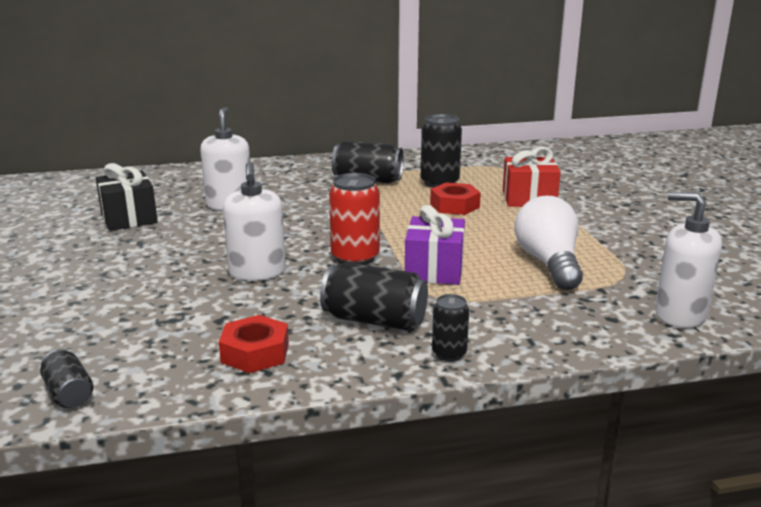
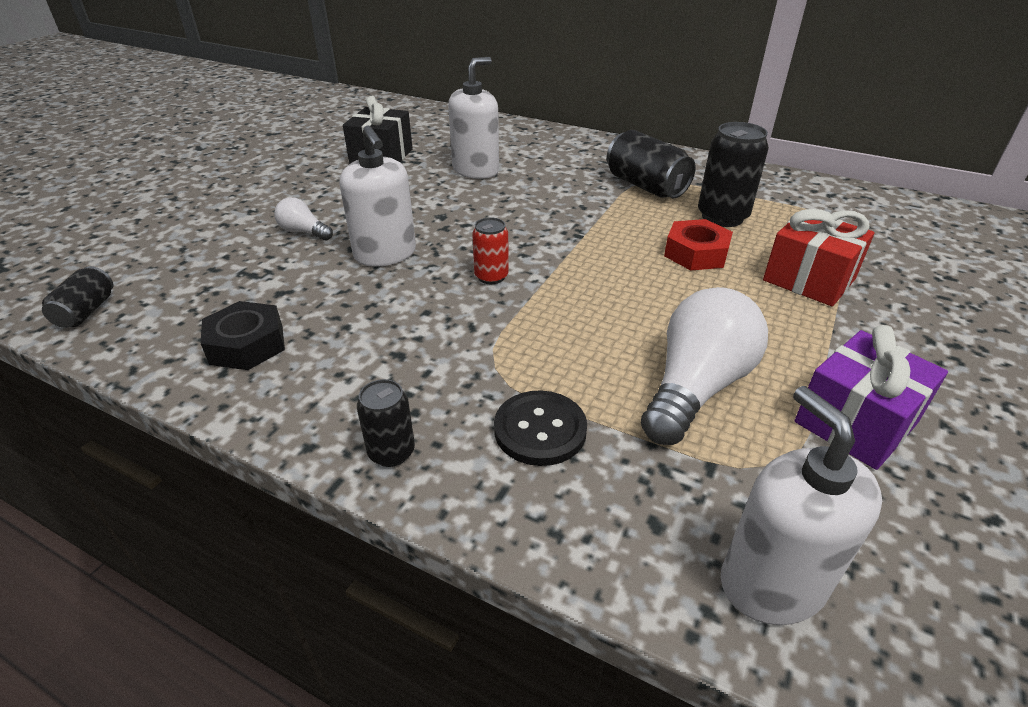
camera: 40 degrees right, 15 degrees up
(162, 282) = (304, 232): none -> white light bulb
(255, 353) = (247, 345): red nut -> black nut
(257, 272) = (385, 254): white soap dispenser -> white soap dispenser turned 60 degrees counterclockwise
(355, 258) = (491, 276): red can -> red can, size x0.58
(374, 320) = (392, 363): black can -> none
(434, 270) = (545, 330): purple gift -> purple gift (855, 422)
(506, 310) = (540, 430): none -> black button

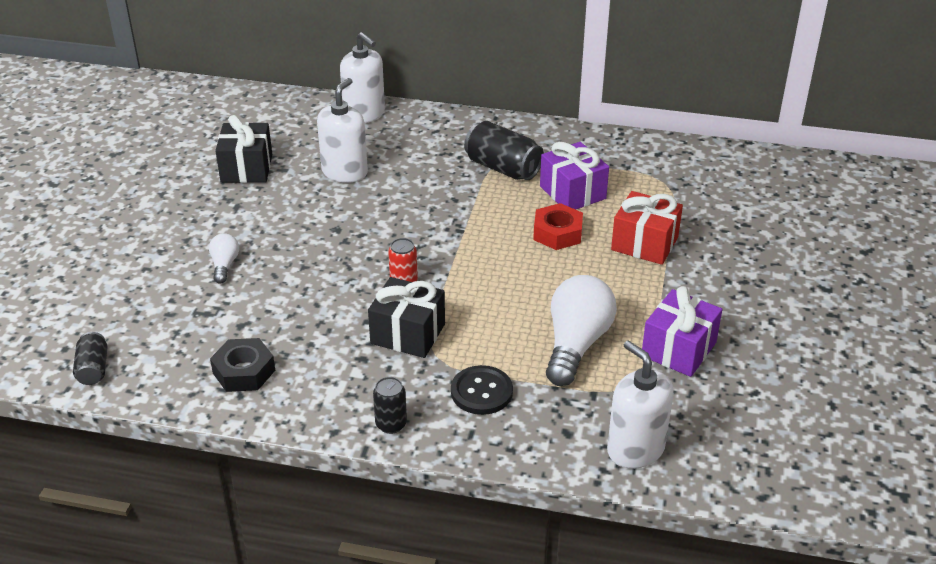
camera: 15 degrees left, 0 degrees up
(304, 232) = (224, 265): white light bulb -> white light bulb turned 75 degrees clockwise
(385, 254) = (307, 275): white soap dispenser -> white soap dispenser (364, 114)
(470, 335) = (408, 334): none -> black gift
(722, 217) = (572, 192): black can -> purple gift

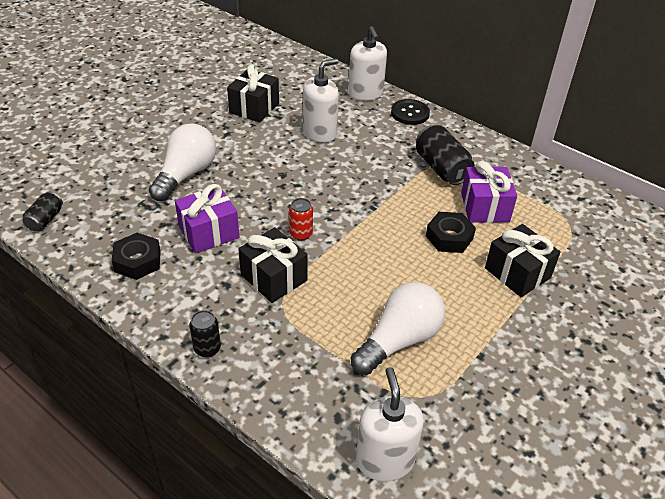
camera: 25 degrees right, 5 degrees up
(224, 265) = (186, 175): white light bulb -> white light bulb, size x2.03
(481, 392) = (294, 350): black button -> black button (410, 113)
(557, 233) = (449, 237): red nut -> black nut
(644, 244) = (517, 273): red gift -> black gift
(678, 349) = (485, 381): purple gift -> purple gift (209, 232)

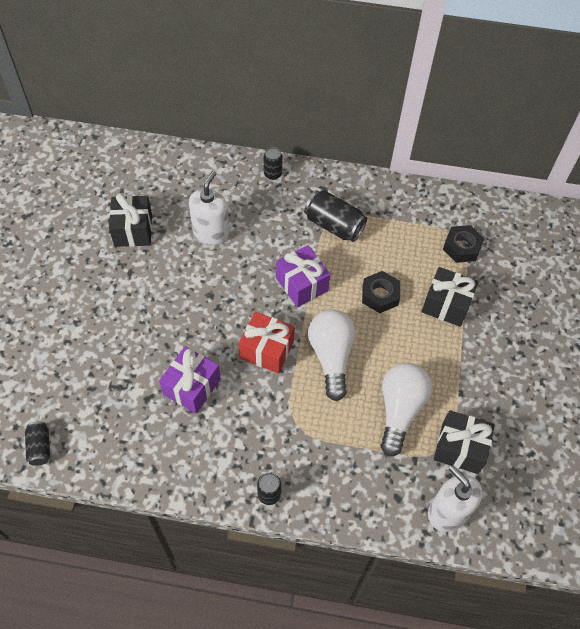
camera: 30 degrees left, 15 degrees up
(137, 261) = (154, 446): black nut -> black nut (462, 247)
(186, 175) = (127, 336): white light bulb -> white light bulb (331, 357)
(274, 278) = (274, 403): black gift -> black gift (460, 448)
(301, 234) = (266, 350): red can -> red gift
(365, 93) = (221, 167): white soap dispenser -> none
(410, 113) = (272, 174): black button -> black can
(484, 207) = (389, 251): purple gift -> purple gift (302, 284)

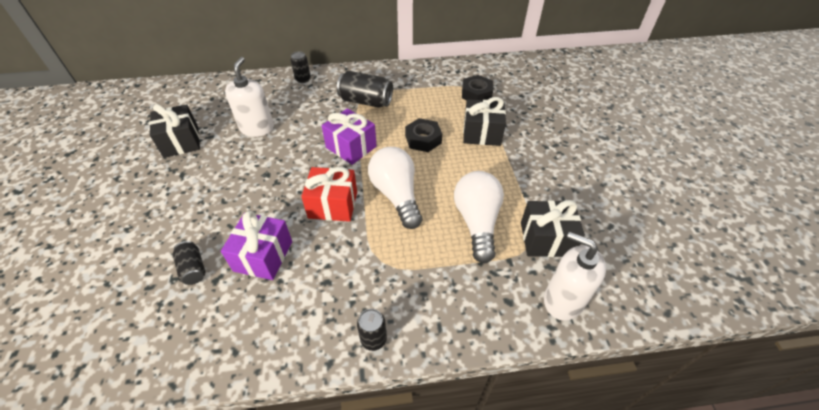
camera: 15 degrees left, 10 degrees down
(40, 447) = (87, 368): black can -> black can (193, 269)

